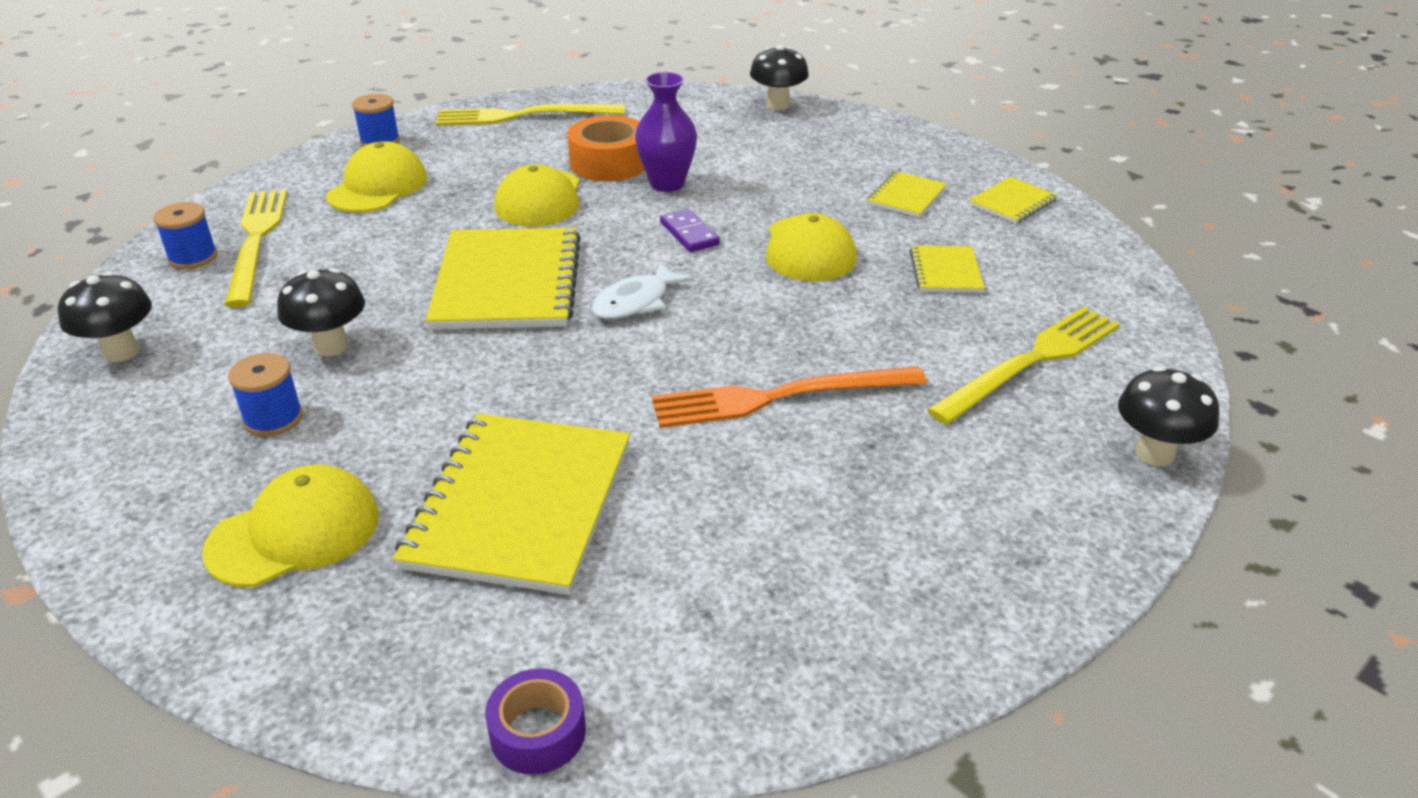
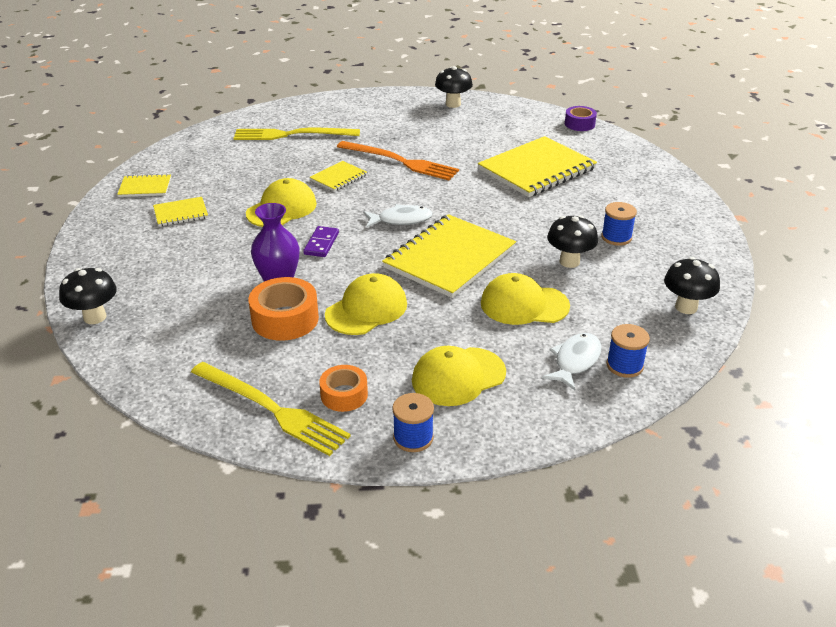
camera: 140 degrees left, 0 degrees up
(256, 241) = (575, 361): yellow fork -> white fish
(294, 533) = (627, 192): yellow cap -> yellow cap (524, 305)
(473, 141) = (344, 395): none -> orange tape
(945, 271) = (248, 173): yellow notebook -> yellow notebook (338, 177)
(1154, 453) = (313, 103): black mushroom -> black mushroom (453, 104)

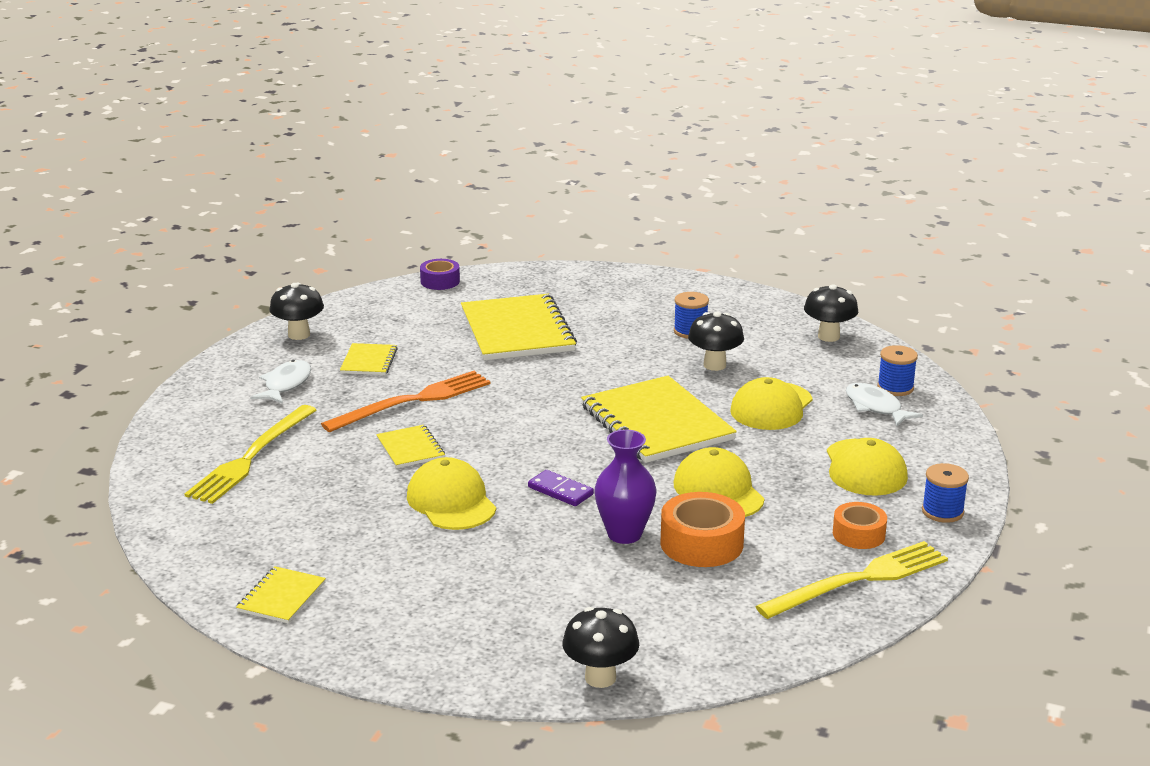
camera: 65 degrees left, 10 degrees down
(181, 213) = (389, 577): yellow notebook -> yellow notebook (369, 361)
(401, 220) = (552, 432): white fish -> white fish (286, 384)

